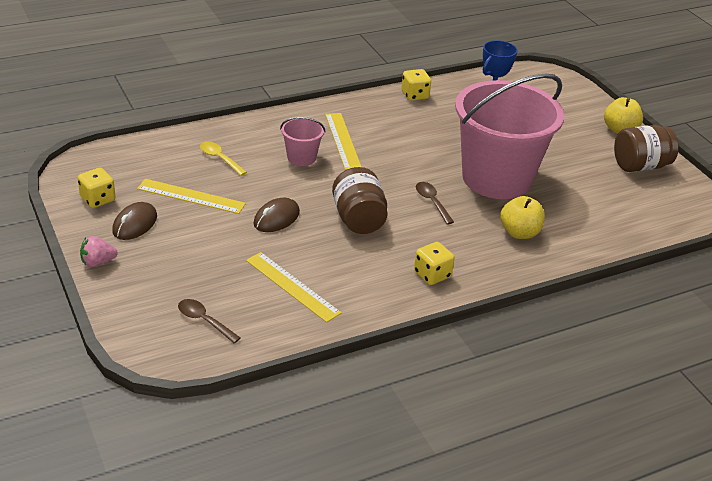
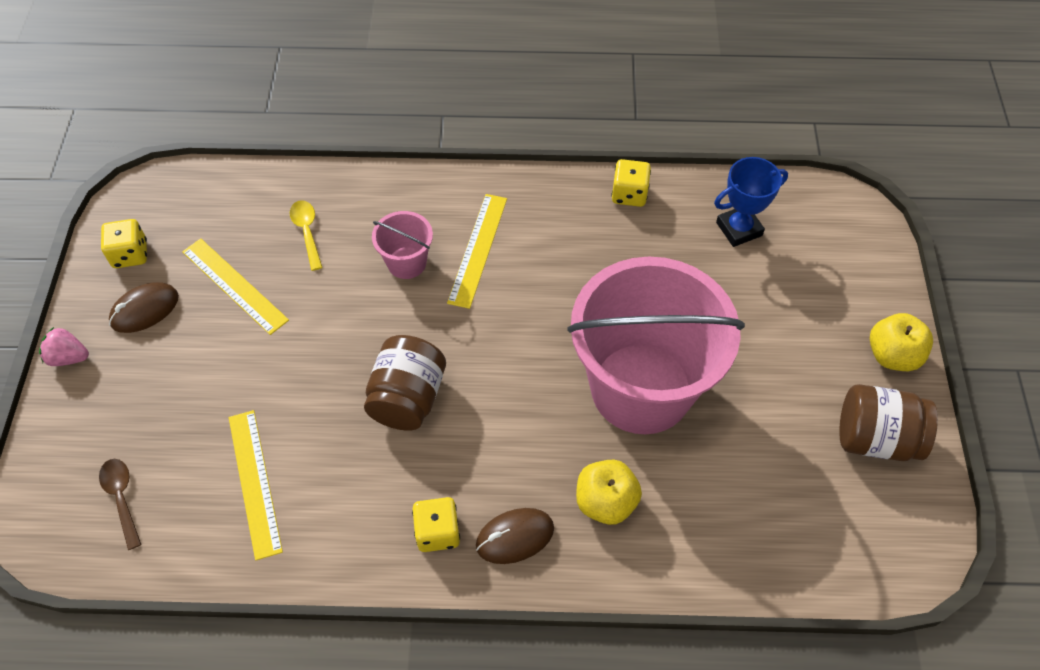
camera: 30 degrees right, 20 degrees up
(276, 218) = (309, 359): brown mouse -> brown mouse (515, 537)
(432, 202) = (523, 401): brown spoon -> none

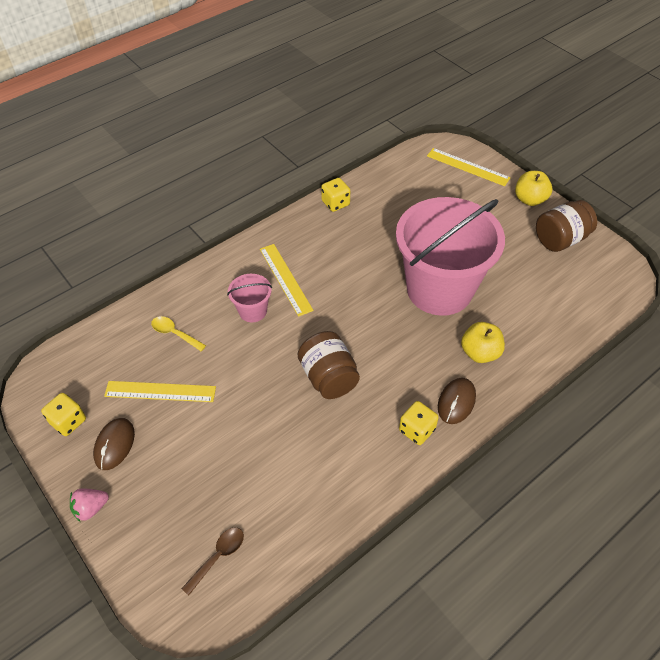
camera: 40 degrees left, 5 degrees down
(122, 498) = (218, 556): brown spoon -> brown spoon turned 105 degrees clockwise
(255, 482) = (291, 484): yellow ruler -> yellow ruler (468, 167)
(739, 229) = (405, 187): blue trophy -> none

